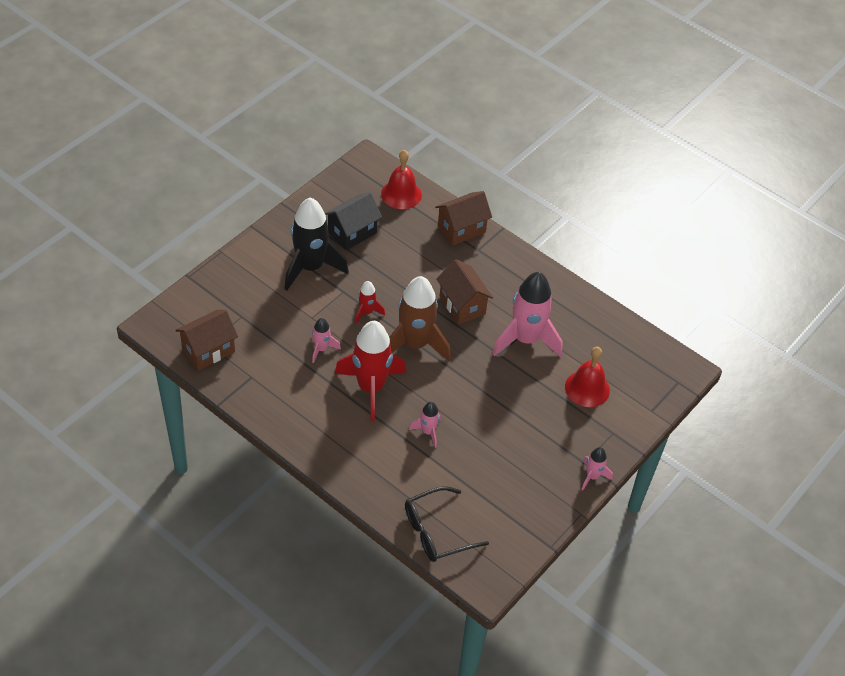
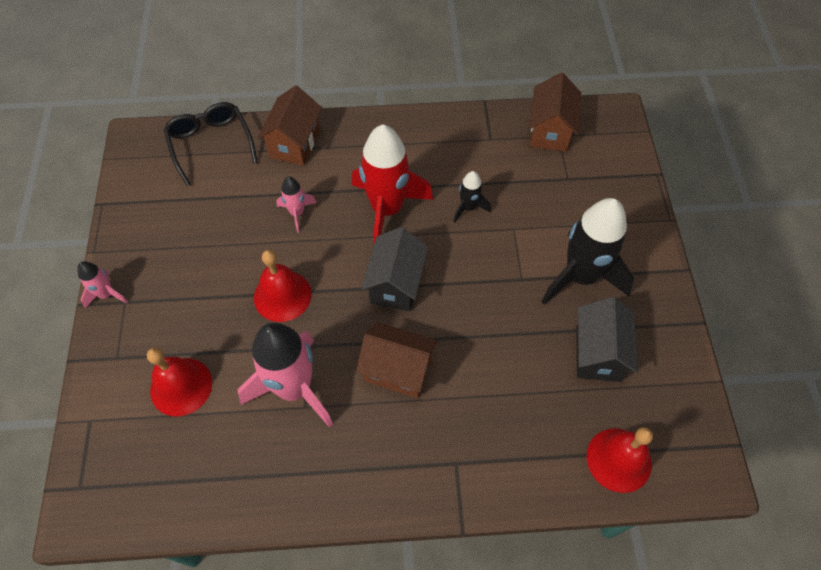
camera: 140 degrees right, 10 degrees up
(321, 349) = (468, 208): pink rocket -> black rocket
(366, 312) = (475, 277): red rocket -> none
(415, 344) = (396, 284): brown rocket -> black house
(436, 531) = (211, 144): black glasses -> black glasses turned 45 degrees counterclockwise
(461, 229) = (503, 475): brown house -> brown house (295, 143)
(486, 390) = (282, 295): none -> red bell

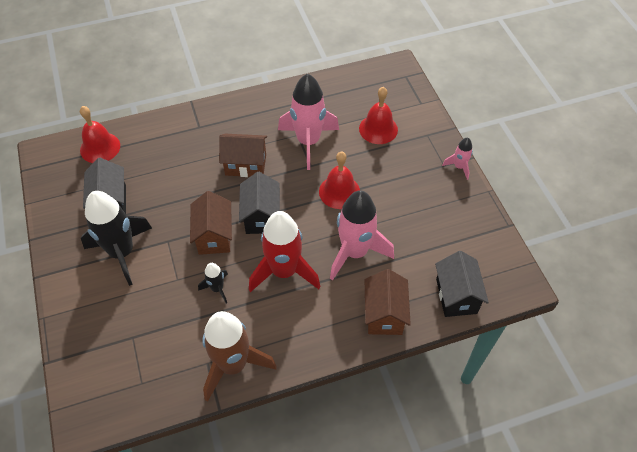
camera: 165 degrees right, 5 degrees down
(211, 144) = (456, 296): black glasses -> black house
(297, 213) = (355, 252): pink rocket -> pink rocket, size x2.12
(464, 131) = (233, 365): none -> brown rocket
(550, 131) = (150, 386): brown house -> brown house (214, 236)

